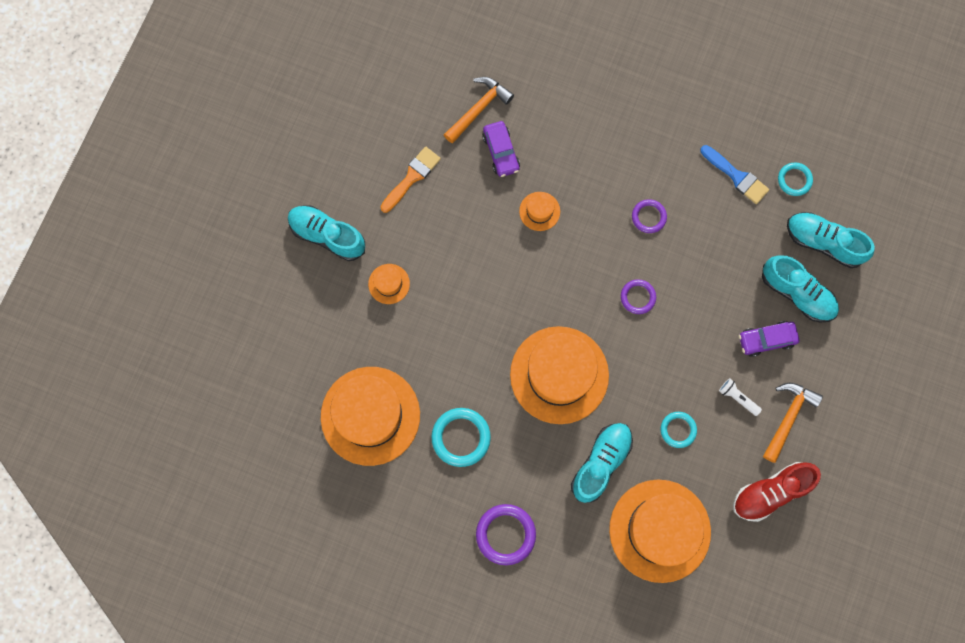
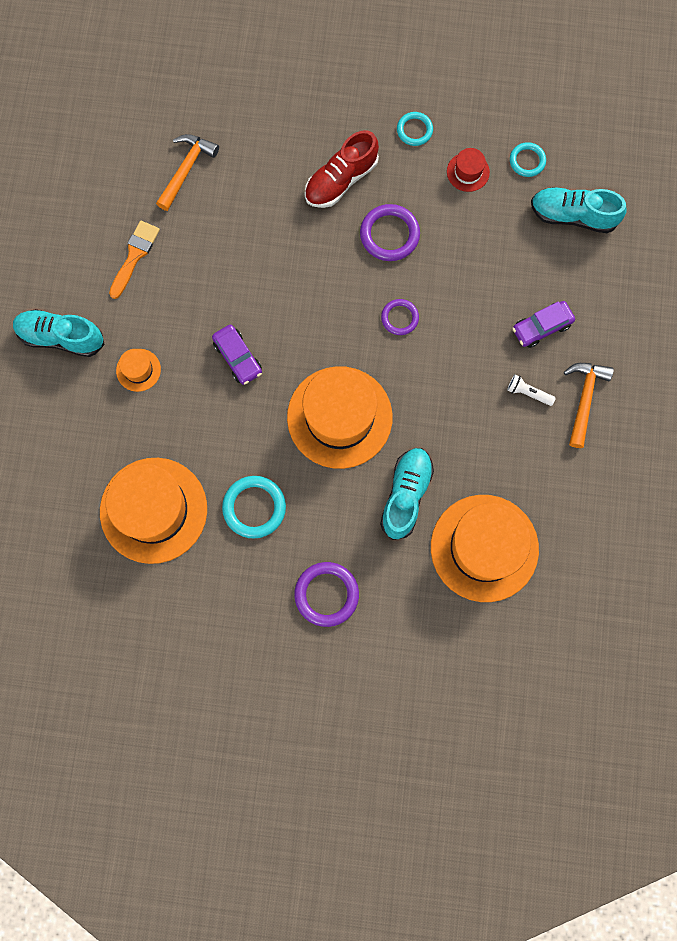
camera: 15 degrees left, 0 degrees up
(501, 152) = (220, 207): purple car -> purple car (238, 357)
(539, 211) = (276, 257): orange hat -> none
(648, 217) = (389, 234): purple ring -> purple ring, size x1.61
(678, 430) = (476, 441): turquoise ring -> turquoise ring (414, 130)
(736, 176) = (468, 172): blue brush -> red hat
(771, 492) = (587, 479): red shoe -> red shoe (341, 180)
(797, 293) = (560, 273): turquoise shoe -> none

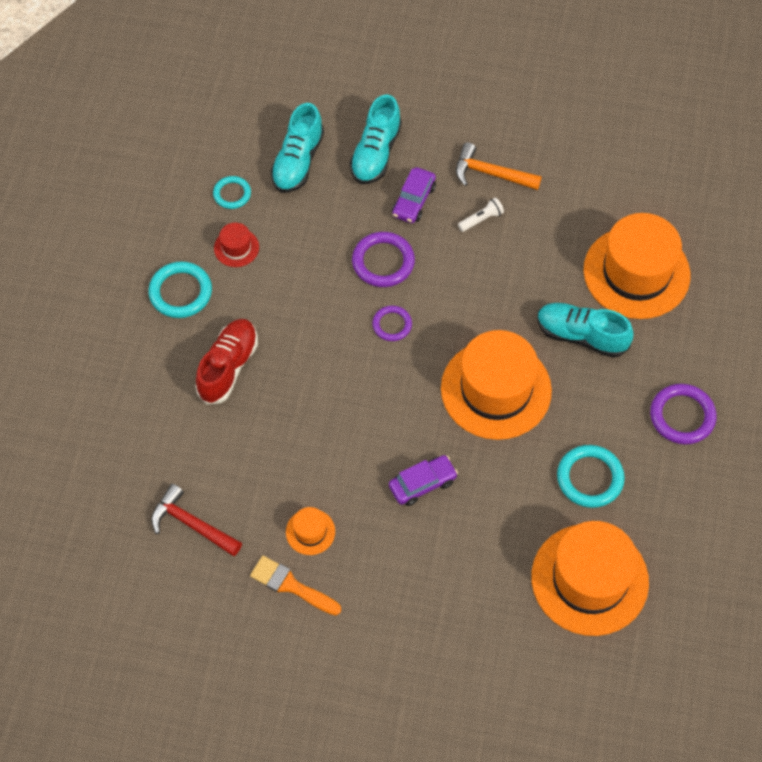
camera: 85 degrees left, 15 degrees down
(61, 337) = (382, 671): turquoise shoe -> turquoise shoe (376, 153)
(138, 370) = (428, 588): orange hat -> orange hat (310, 532)
(186, 169) = (191, 524): orange hammer -> red hammer
(341, 180) = (228, 367): red shoe -> red shoe turned 120 degrees counterclockwise
(389, 234) = (297, 326): purple ring -> purple ring (383, 262)
(414, 130) = (180, 292): turquoise ring -> turquoise ring, size x1.61
(528, 393) = (481, 219): white flashlight -> white flashlight turned 150 degrees counterclockwise
(541, 327) = (413, 201): purple car -> purple car turned 45 degrees clockwise

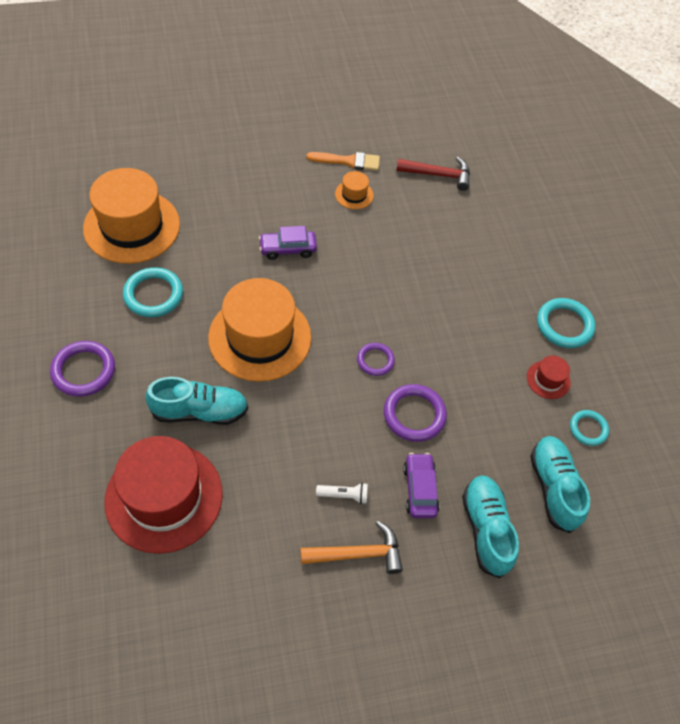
camera: 150 degrees right, 5 degrees down
(228, 367) = (485, 281): red shoe -> none
(422, 484) = (288, 249): purple car -> purple car turned 45 degrees clockwise
(481, 219) = (344, 495): white flashlight -> white flashlight turned 120 degrees counterclockwise
(636, 272) = (164, 497): orange hat -> red hat

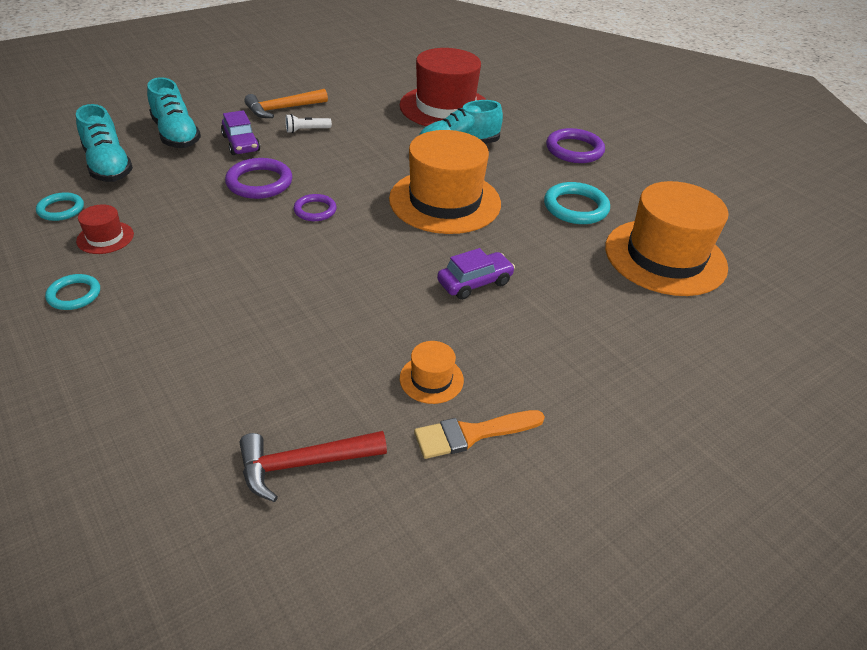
camera: 160 degrees right, 15 degrees down
(564, 325) = (74, 295): turquoise ring -> turquoise ring, size x0.62

